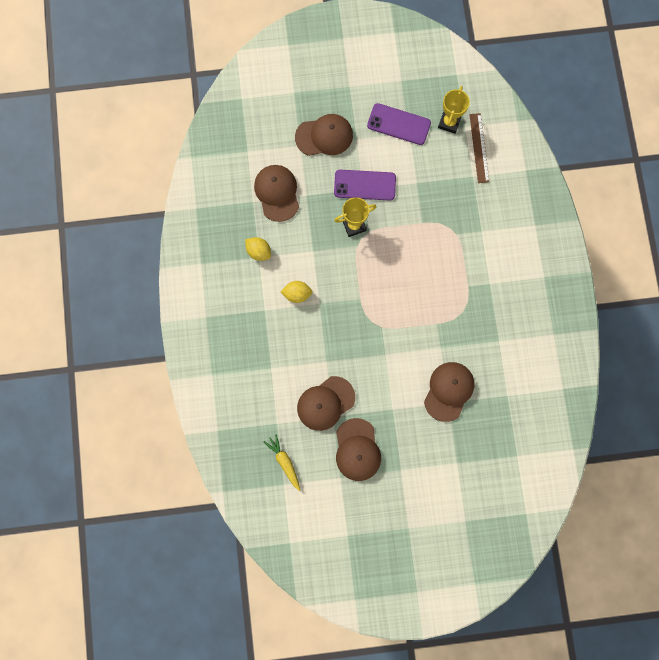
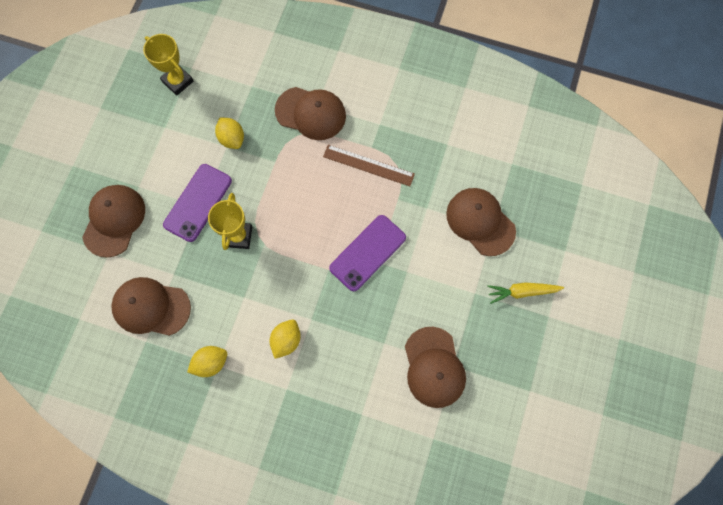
camera: 65 degrees left, 5 degrees down
(284, 462) = (484, 451): yellow carrot -> yellow carrot (522, 292)
(357, 450) = (505, 355): brown cap -> brown cap (311, 113)
(398, 124) = (149, 134): purple phone -> purple phone (368, 253)
(424, 184) = (232, 139): none -> yellow lemon
(479, 148) = (223, 65): brown ruler -> brown ruler (368, 165)

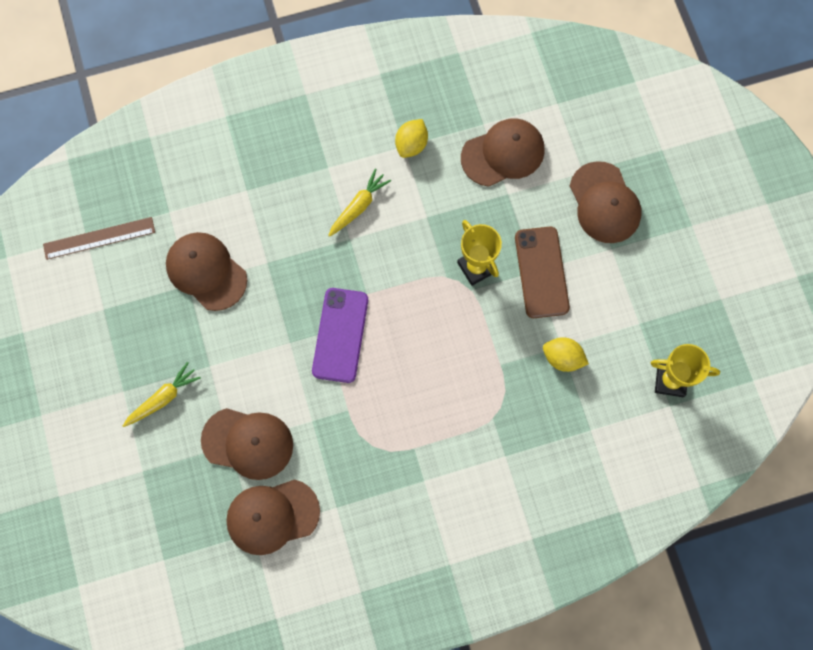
camera: 145 degrees right, 0 degrees up
(198, 203) = (541, 272): purple phone -> brown phone
(286, 340) = (358, 206): yellow lemon -> yellow carrot
(311, 113) = (504, 442): brown cap -> brown cap (272, 516)
(368, 165) = (403, 426): brown ruler -> brown ruler (99, 238)

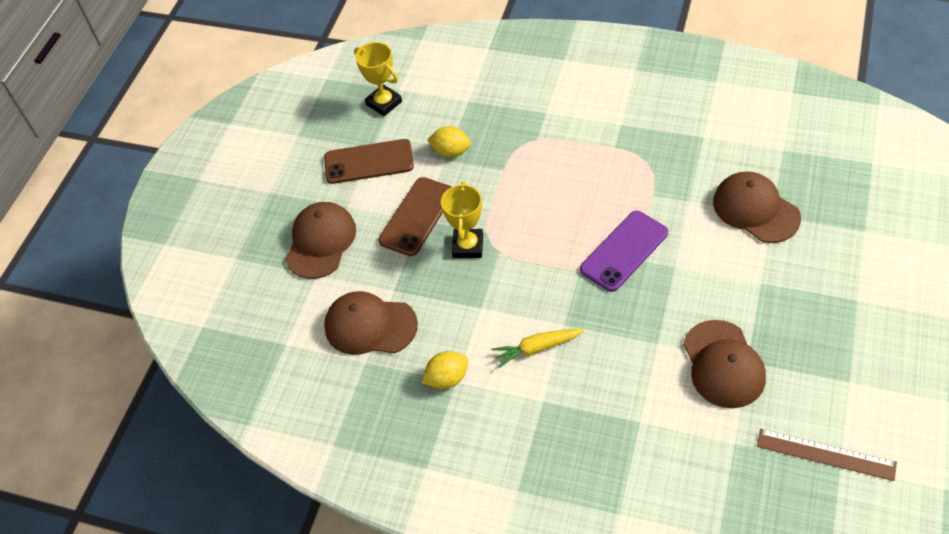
camera: 140 degrees left, 20 degrees down
(163, 398) = (819, 277): yellow carrot -> none
(272, 516) = (761, 152): brown cap -> none
(562, 358) = (451, 152): yellow lemon -> yellow lemon turned 45 degrees counterclockwise
(629, 305) = (369, 162): none -> brown phone

